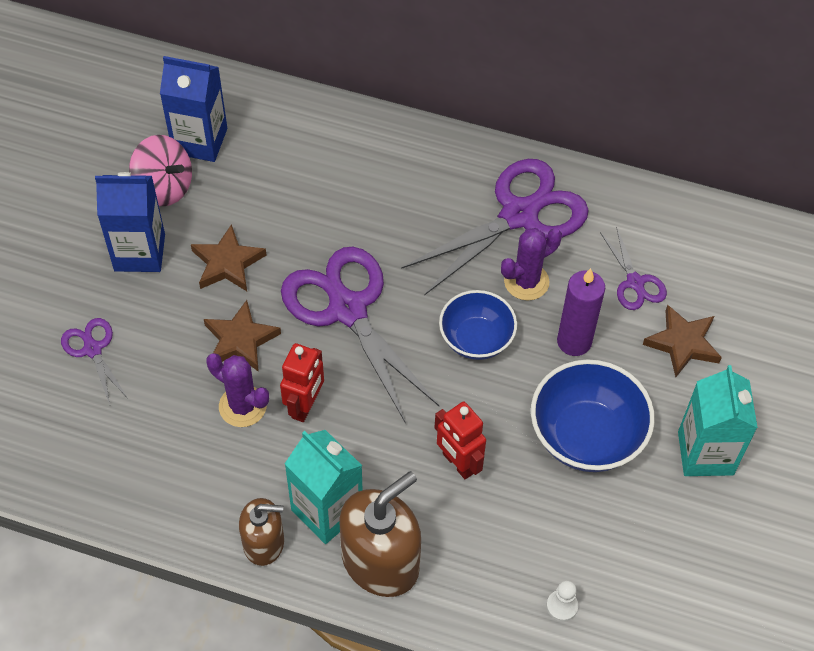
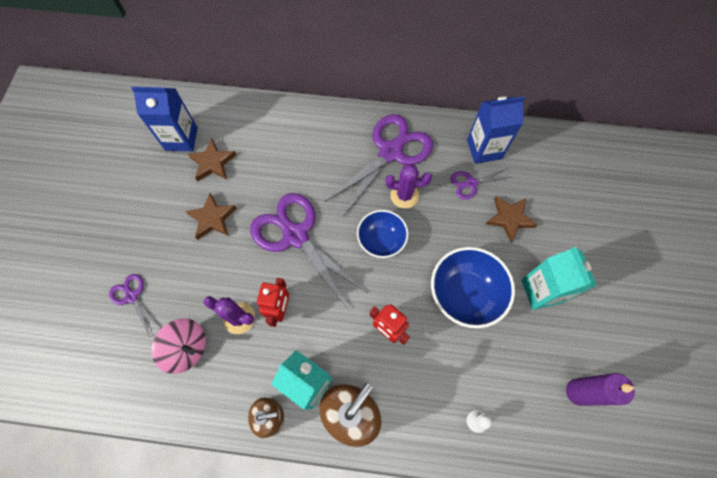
camera: 10 degrees left, 10 degrees up
(139, 252) = (153, 222): blue carton -> blue carton (484, 149)
(164, 187) = (163, 174): pink spinning top -> pink spinning top (187, 348)
(240, 340) = (229, 271): brown star -> brown star (213, 163)
(526, 282) = (404, 195): purple cactus -> purple cactus turned 45 degrees clockwise
(574, 341) = (442, 230): purple candle -> purple candle (578, 392)
(635, 282) = (471, 183): purple scissors -> purple scissors turned 105 degrees clockwise

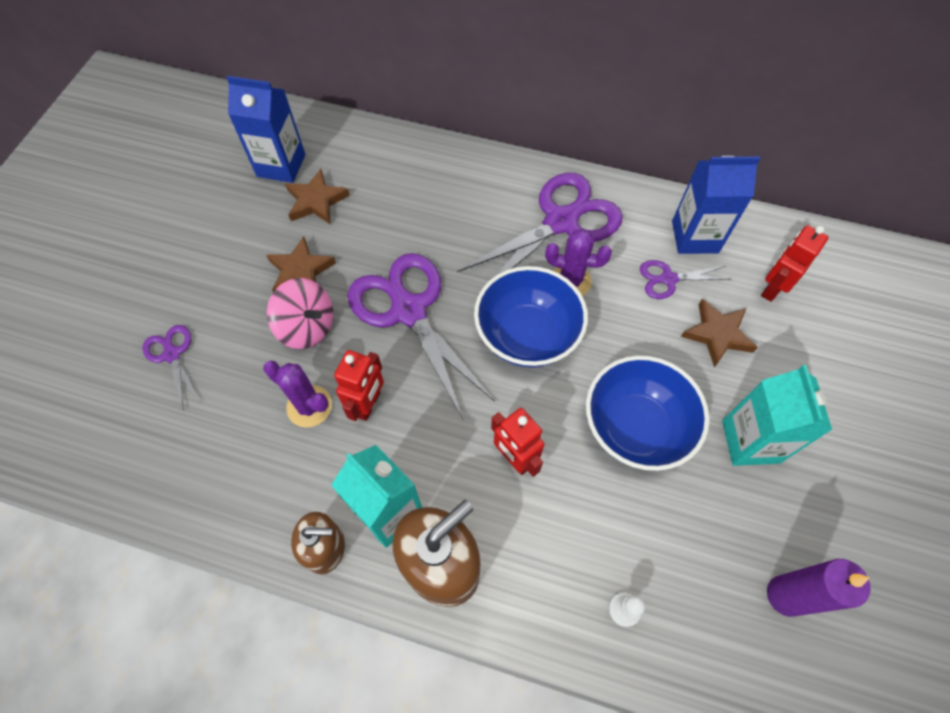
camera: 10 degrees right, 5 degrees down
(187, 348) = (230, 434): pink spinning top -> pink spinning top (307, 327)
(381, 240) = (527, 335): blue bowl -> blue bowl, size x1.51
(541, 179) = (772, 288): none -> red robot

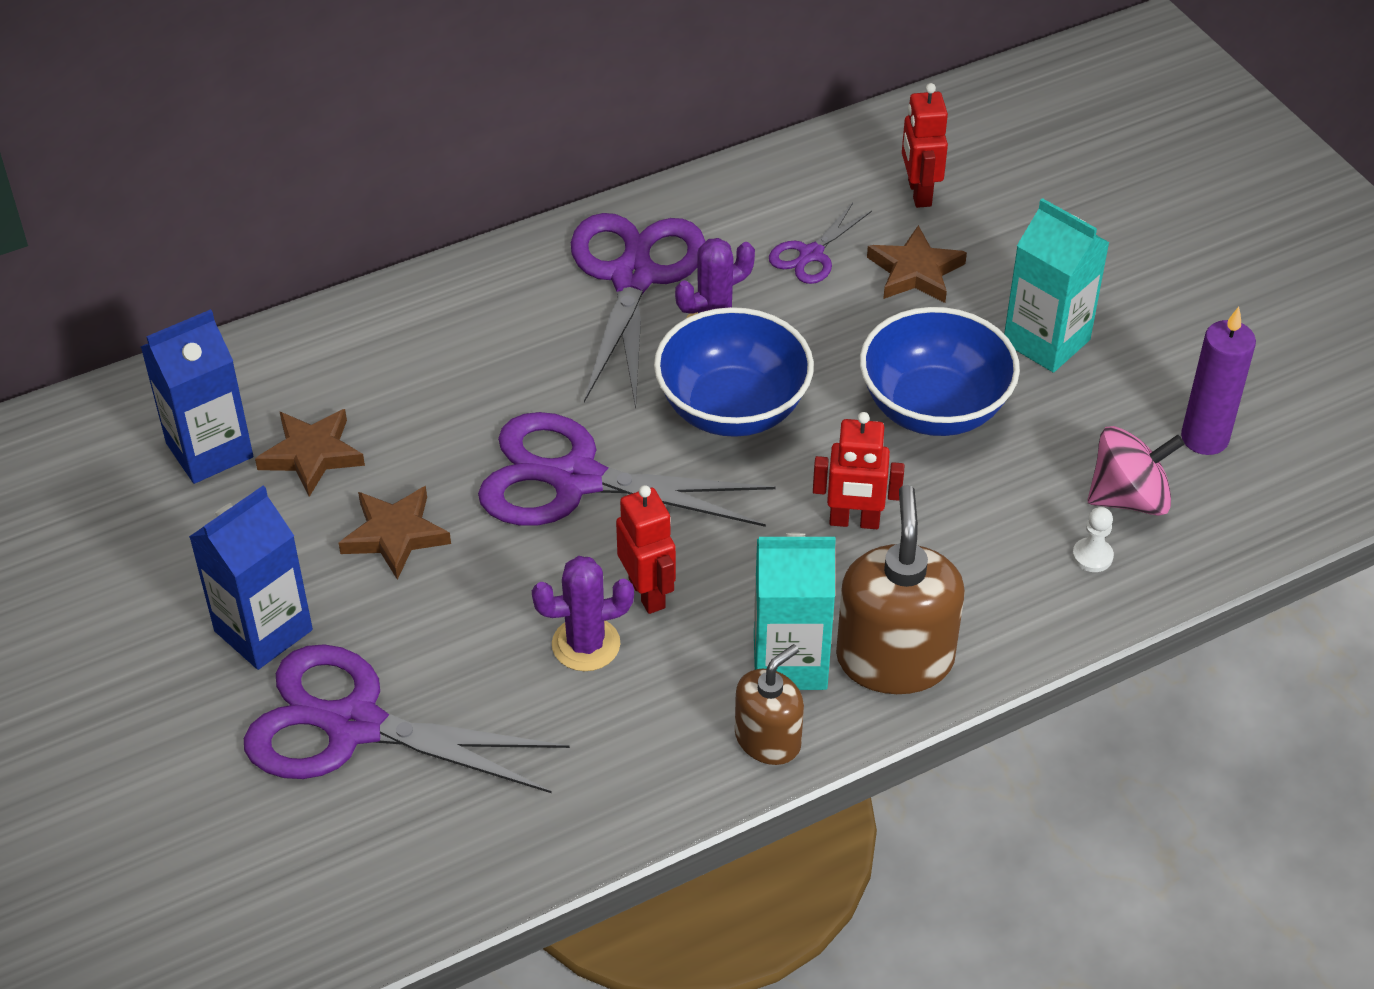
camera: 45 degrees left, 15 degrees down
(172, 355) = (354, 725): purple scissors -> purple scissors, size x2.07
(307, 327) = (480, 579): pink spinning top -> pink spinning top (1128, 498)
(695, 237) = (790, 196): blue carton -> blue carton (263, 630)

